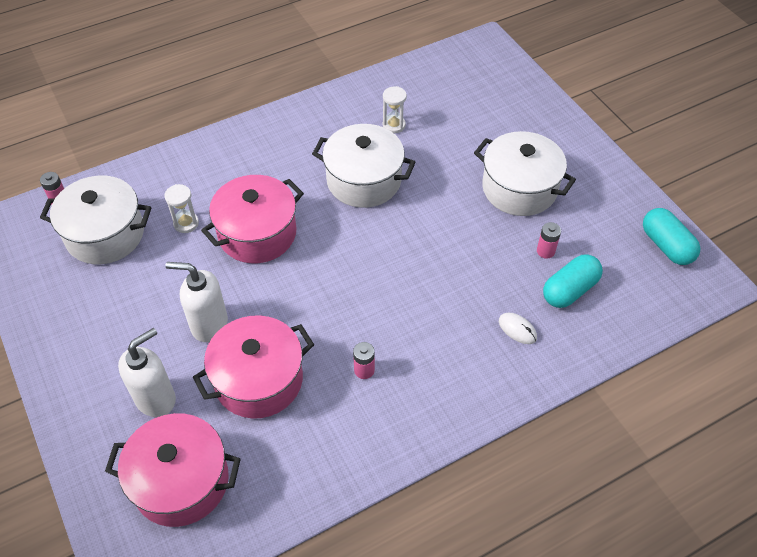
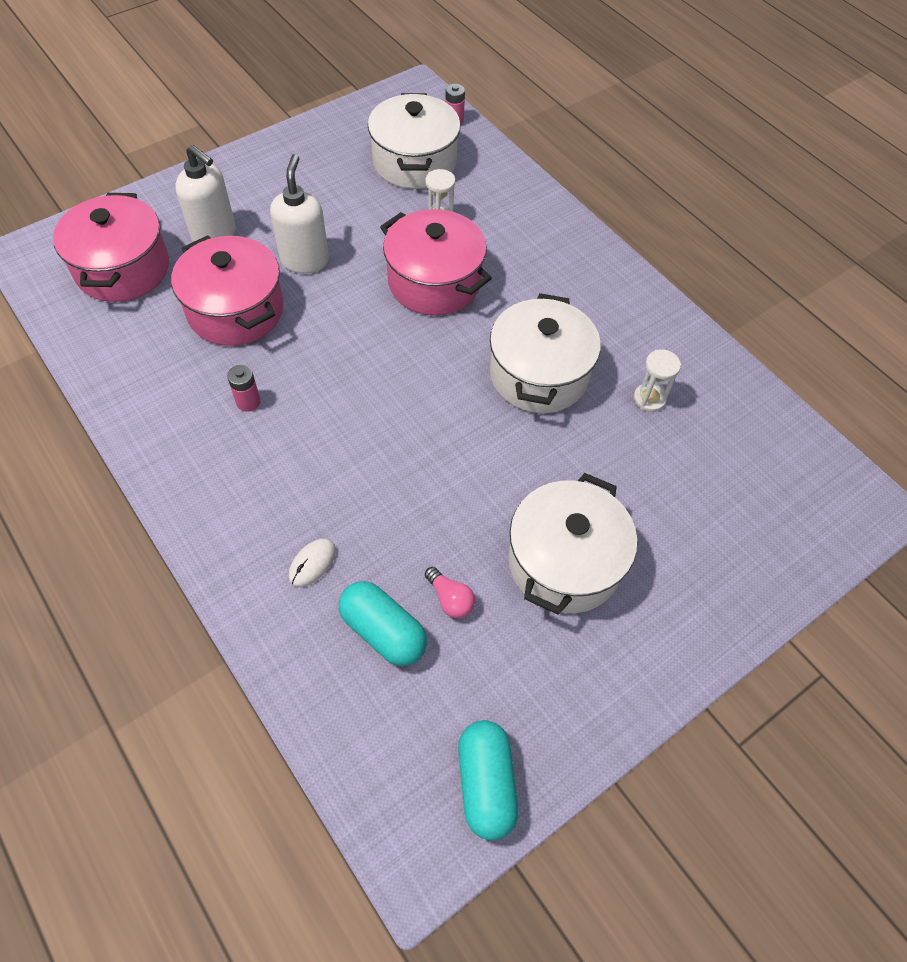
camera: 80 degrees right, 5 degrees up
(545, 251) = (450, 599): pink battery -> pink light bulb
(666, 246) = (486, 783): turquoise capsule -> turquoise capsule turned 60 degrees counterclockwise

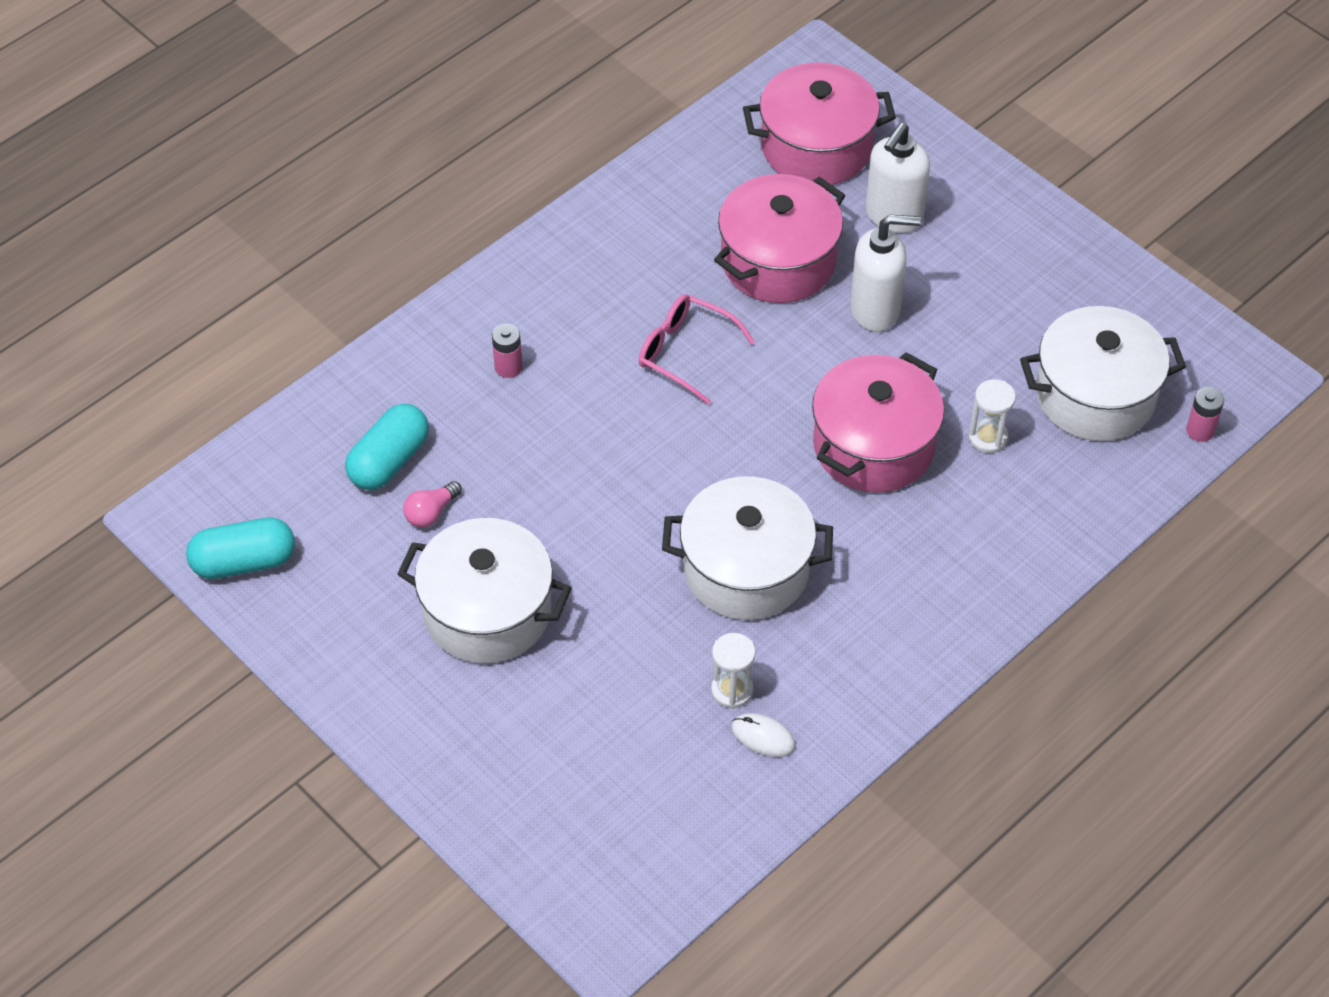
camera: 85 degrees right, 5 degrees down
(248, 402) = (649, 299): pink battery -> pink battery (508, 367)
(312, 563) = (457, 391): white mouse -> white mouse (763, 737)
(314, 384) = (685, 352): none -> pink glasses

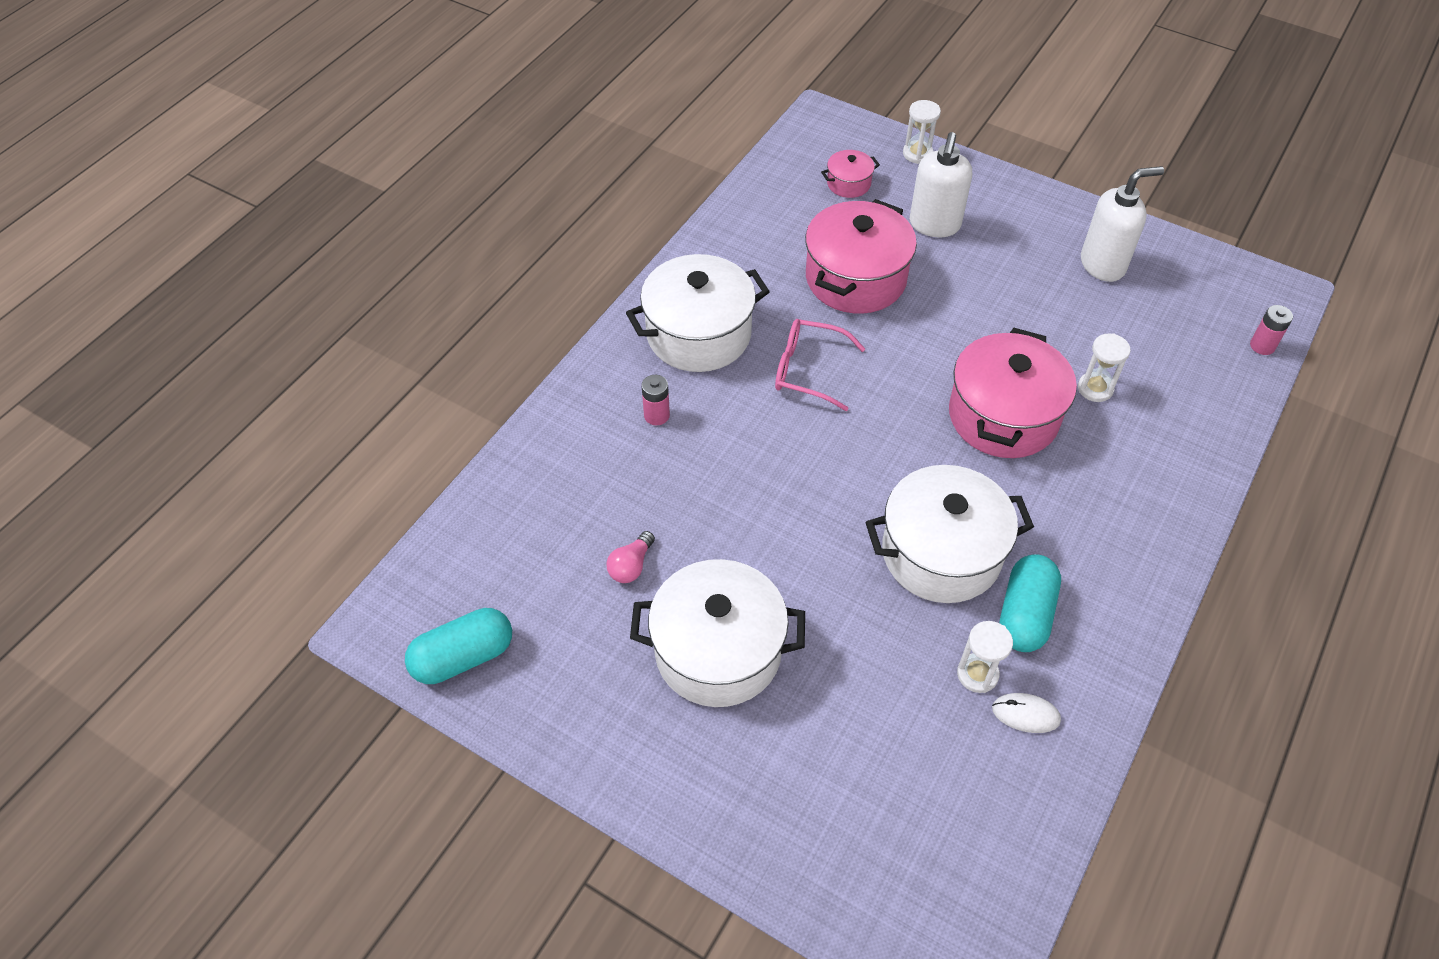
camera: 15 degrees left, 0 degrees up
(389, 461) = (575, 525): turquoise capsule -> turquoise capsule (1025, 614)
(816, 147) = (848, 183): pink pot -> pink pot, size x0.47
(876, 310) = (953, 302): white soap dispenser -> white soap dispenser (1103, 265)
(912, 126) = (917, 154): none -> white hourglass
(1095, 395) = (1164, 335): white pot -> white pot (698, 334)

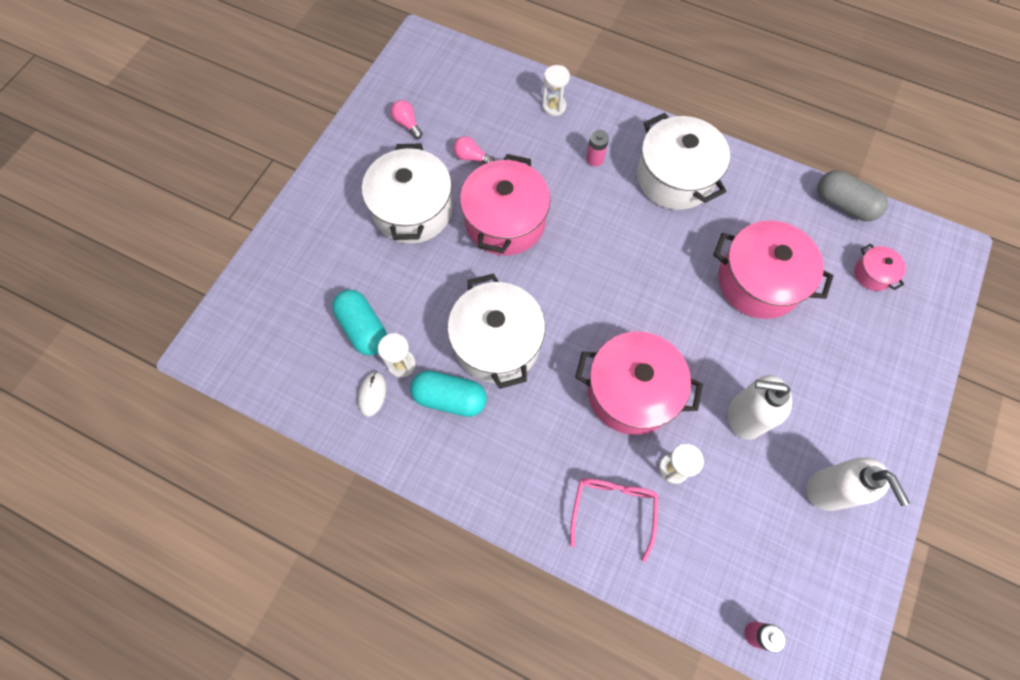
camera: 85 degrees right, 15 degrees up
(463, 657) = (404, 83): turquoise capsule -> turquoise capsule (363, 328)
(550, 654) = (407, 124): none -> pink light bulb
(749, 530) = (505, 221): none -> pink pot
(755, 189) = (844, 204): none -> grey capsule
(808, 370) = (653, 251): pink glasses -> pink glasses (613, 509)
(917, 154) = (932, 330): white hourglass -> white hourglass (554, 106)
(934, 225) = (840, 343): white soap dispenser -> white soap dispenser (744, 416)

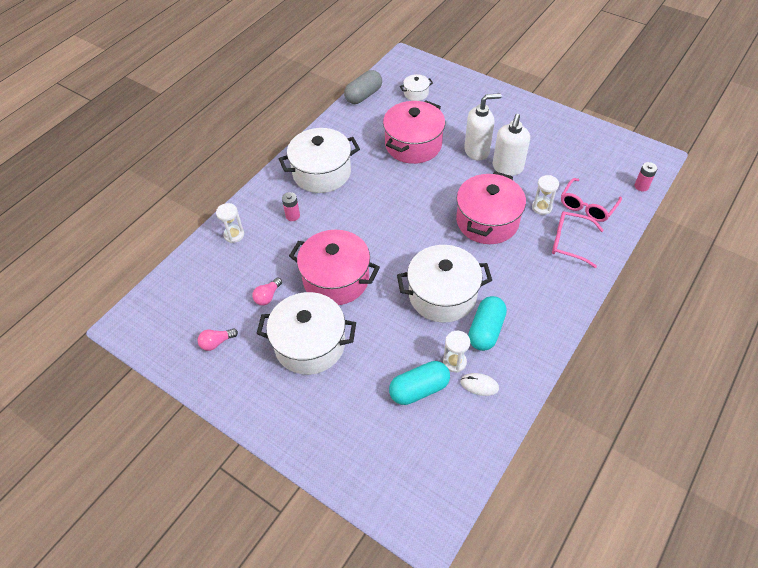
camera: 80 degrees left, 15 degrees down
(690, 539) = (587, 206): none -> pink glasses
(828, 490) = (554, 140): white soap dispenser -> white soap dispenser (477, 151)
(872, 274) = (416, 93): pink pot -> white pot

